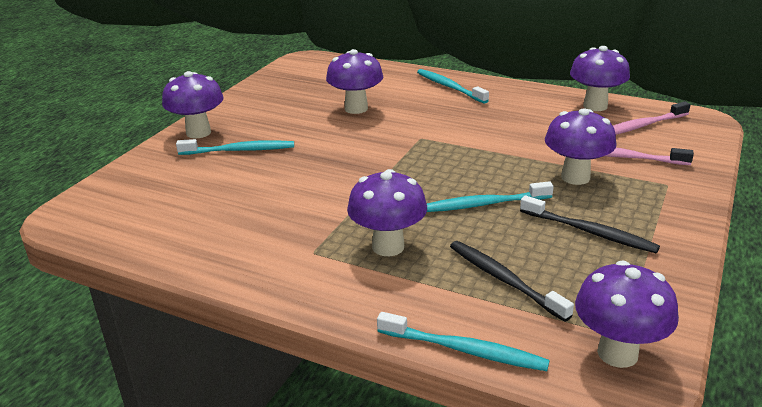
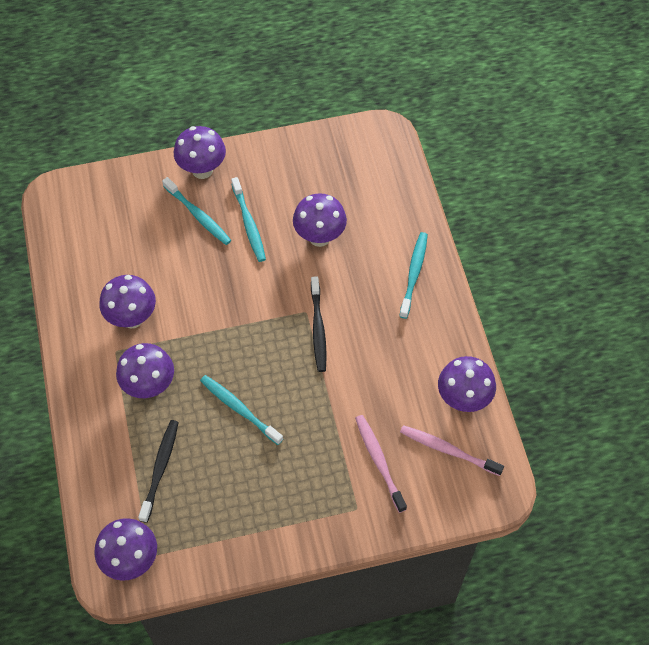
camera: 50 degrees right, 30 degrees up
(464, 350) = (82, 485): turquoise toothbrush -> turquoise toothbrush (249, 224)
(575, 177) = (321, 445): purple mushroom -> purple mushroom (132, 318)
(589, 232) = (250, 489): black toothbrush -> black toothbrush (318, 328)

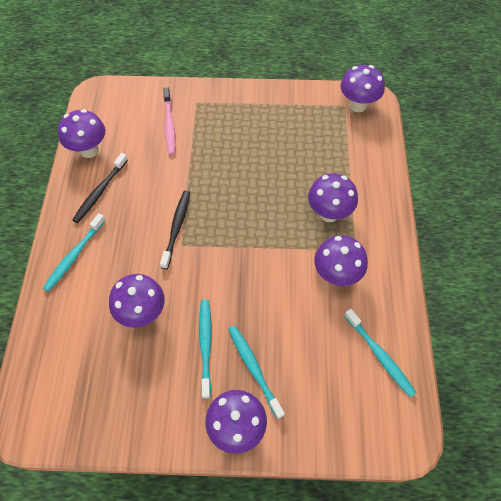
camera: 165 degrees left, 0 degrees up
(160, 469) = (329, 154): black toothbrush -> black toothbrush (100, 191)
(239, 409) = (260, 181): turquoise toothbrush -> turquoise toothbrush (380, 355)
(448, 450) = (118, 121): pink toothbrush -> none

